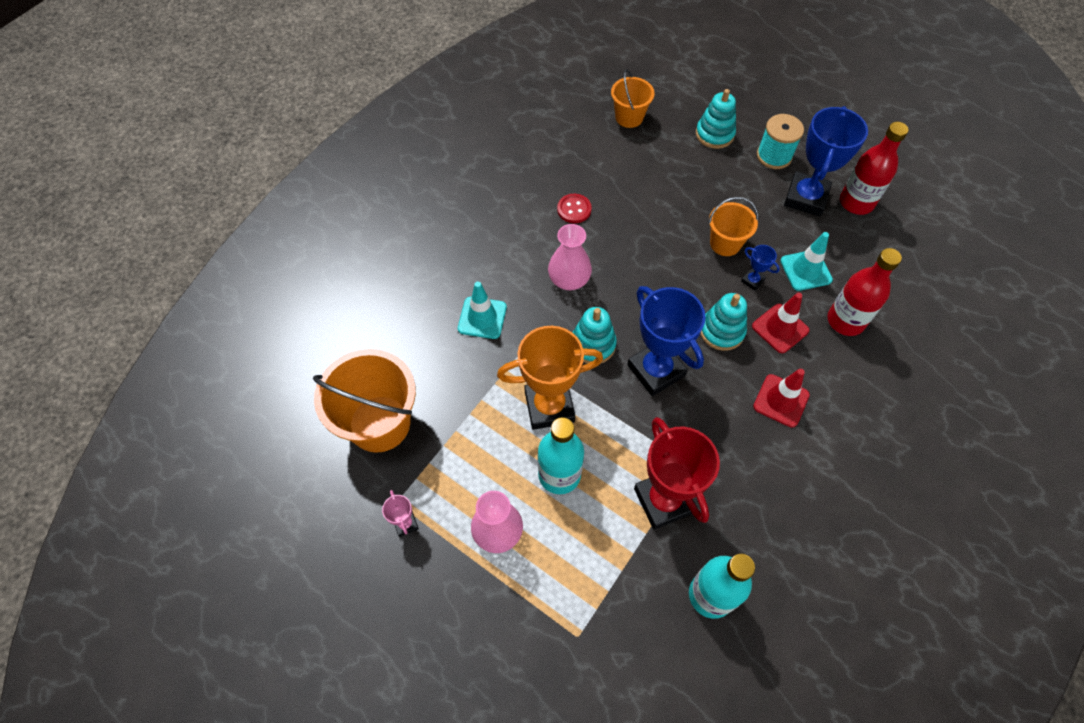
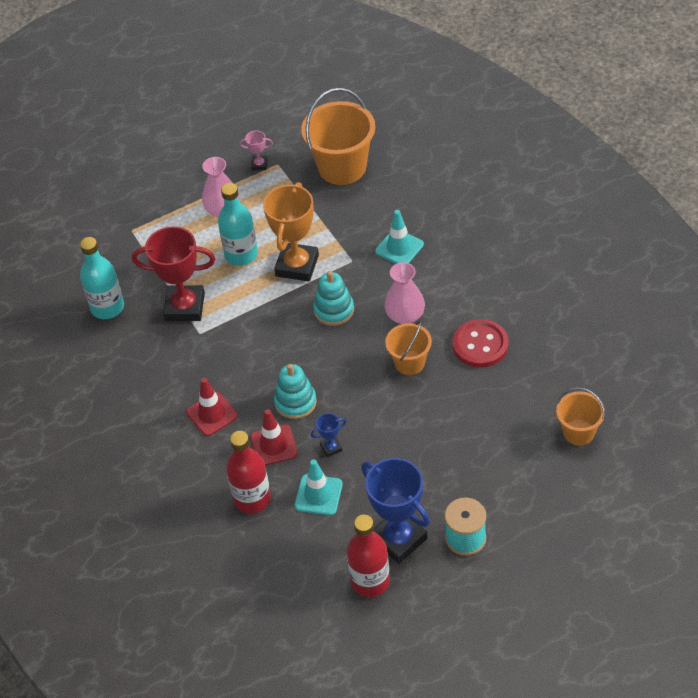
camera: 120 degrees right, 10 degrees down
(574, 209) = (480, 345): red button -> red button, size x1.62
(656, 370) = (287, 342): blue trophy -> none
(714, 134) = (520, 498): turquoise stacking toy -> none
(725, 243) = (381, 445): orange bucket -> orange bucket (409, 363)

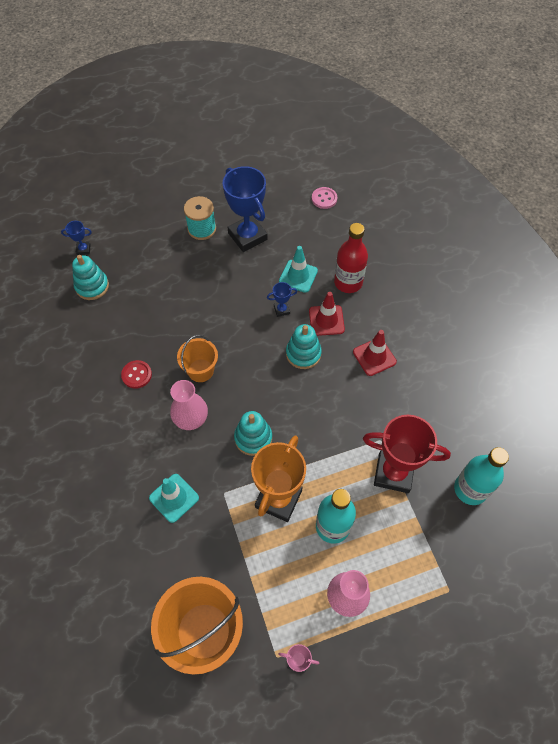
camera: 175 degrees left, 10 degrees up
(301, 621) = (324, 199): none -> pink button
(370, 581) = (274, 214): red bottle -> none
(480, 345) = (136, 375): red button -> red button, size x0.62
(578, 432) = (92, 286): orange bucket -> turquoise stacking toy
(614, 478) = (83, 249): none -> blue trophy

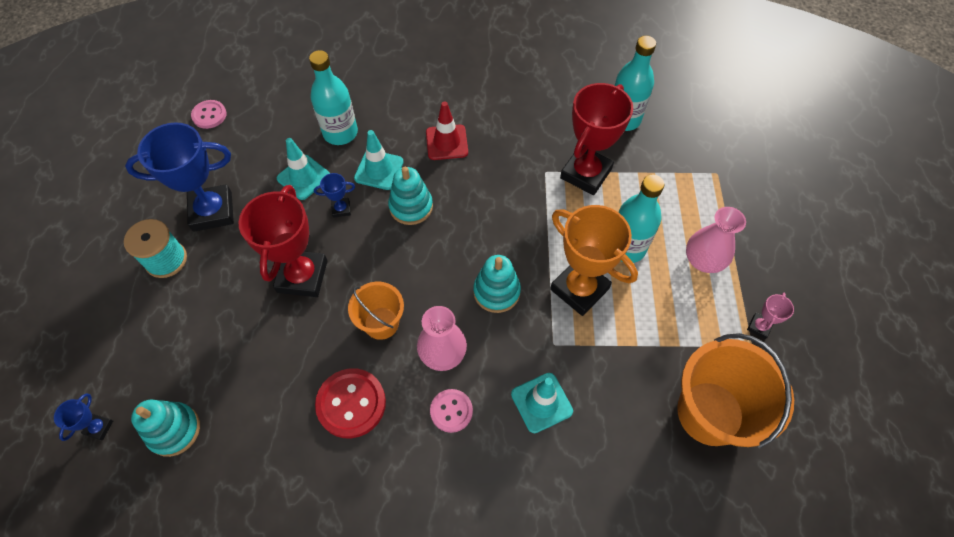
camera: 70 degrees left, 0 degrees up
(136, 375) = (351, 404): red button -> red button, size x1.62
(149, 438) = (451, 411): none -> pink button
(218, 309) = (302, 276): none -> red trophy
(281, 310) = (341, 209): blue trophy -> blue trophy turned 75 degrees clockwise
(326, 320) = (379, 170): red traffic cone -> turquoise traffic cone
(348, 282) = (340, 133): red bottle -> turquoise bottle

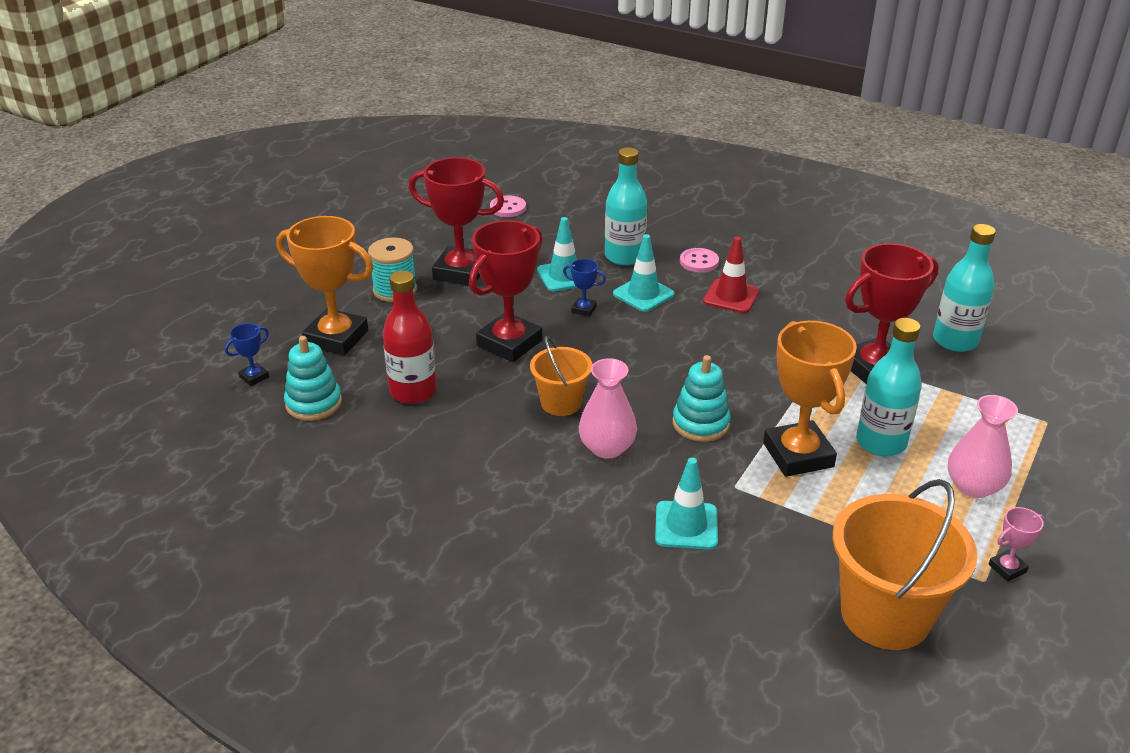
camera: 30 degrees right, 25 degrees down
(147, 343) = (336, 338): none -> orange trophy
(212, 211) = (461, 272): blue trophy -> red trophy
(253, 372) = (413, 391): none -> red bottle
(351, 404) = (487, 448): red button -> none
(411, 206) = (656, 330): turquoise stacking toy -> none
(451, 411) = (583, 493): pink button -> pink button (699, 262)

